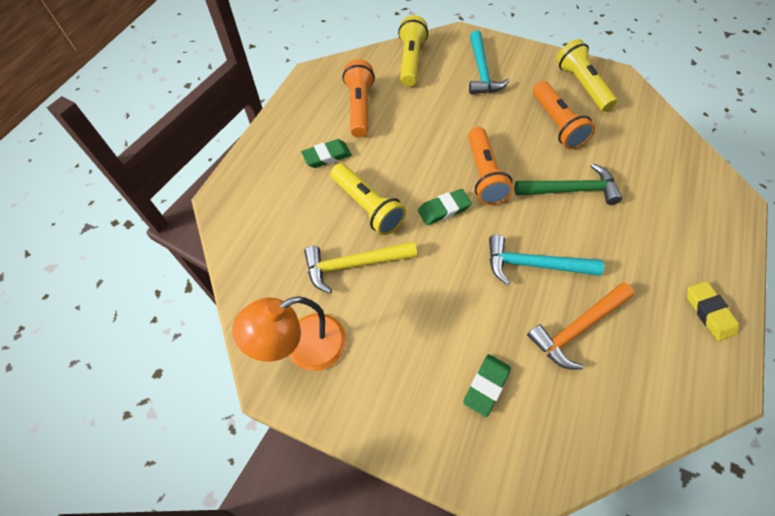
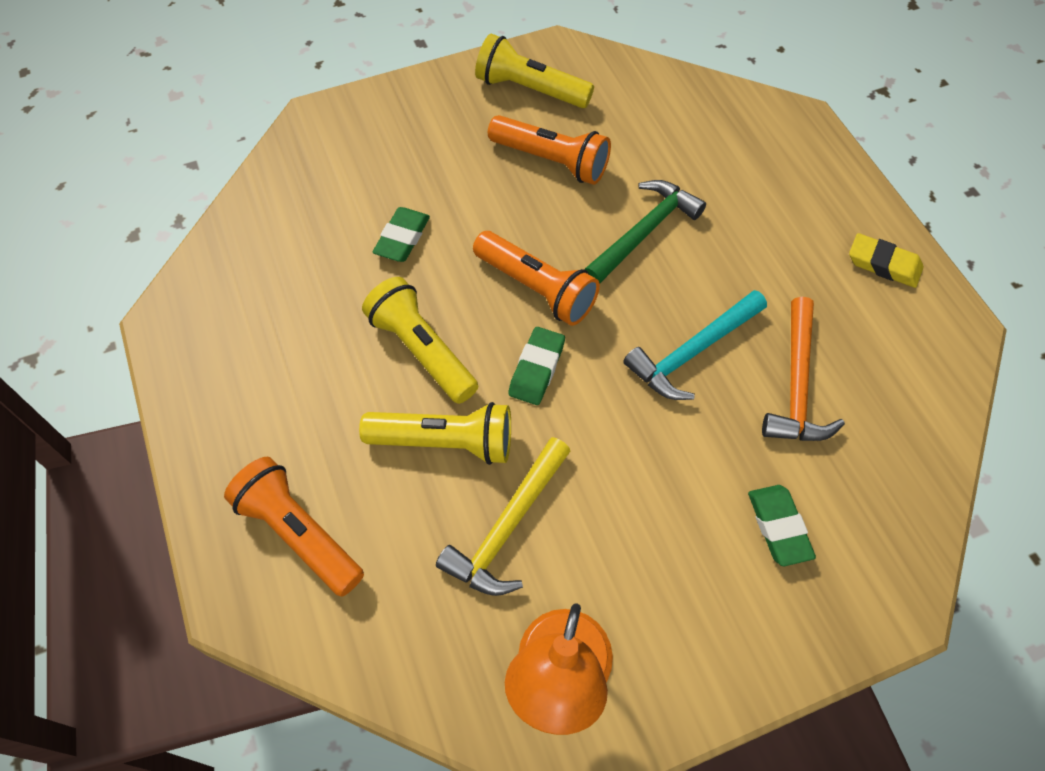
camera: 45 degrees left, 0 degrees up
(327, 156) = (320, 420): green eraser -> green eraser (402, 238)
(359, 108) = (289, 319): orange flashlight -> orange flashlight (299, 533)
(410, 61) = (288, 202): yellow flashlight -> yellow flashlight (422, 350)
(481, 71) = (395, 152): turquoise hammer -> none

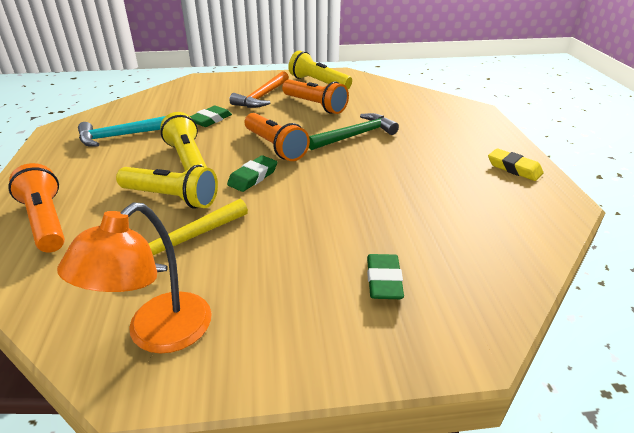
camera: 15 degrees right, 25 degrees down
(692, 352) = (361, 185): turquoise hammer -> turquoise hammer (123, 136)
(796, 385) = (429, 211): orange hammer -> orange hammer (262, 97)

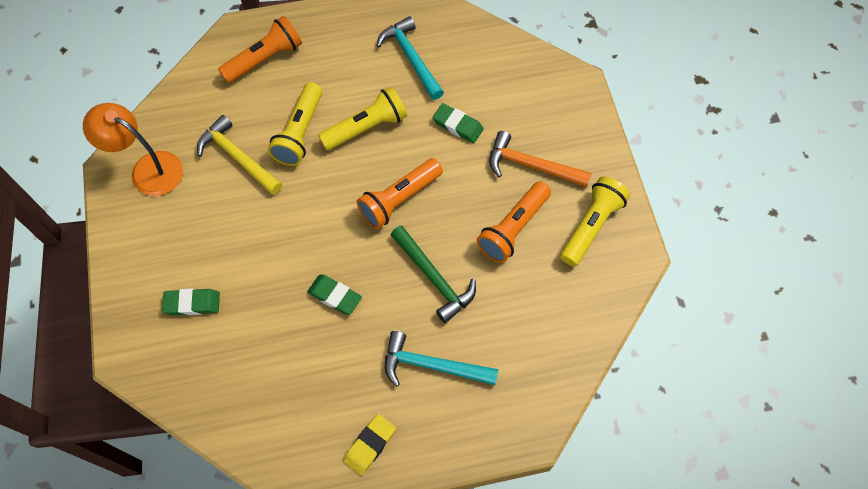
camera: 85 degrees right, 30 degrees up
(253, 177) = (337, 189): green eraser -> green eraser (335, 296)
(434, 140) = (432, 365): none -> turquoise hammer

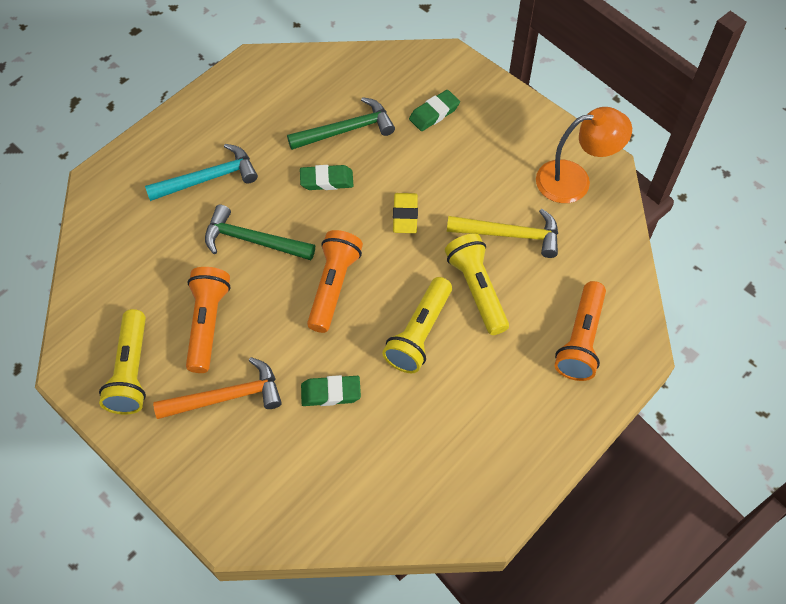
camera: 145 degrees right, 5 degrees down
(279, 337) = (346, 130): none -> green hammer
(370, 445) = (220, 106): yellow eraser -> yellow eraser (405, 215)
(411, 58) = (436, 439): turquoise hammer -> none

